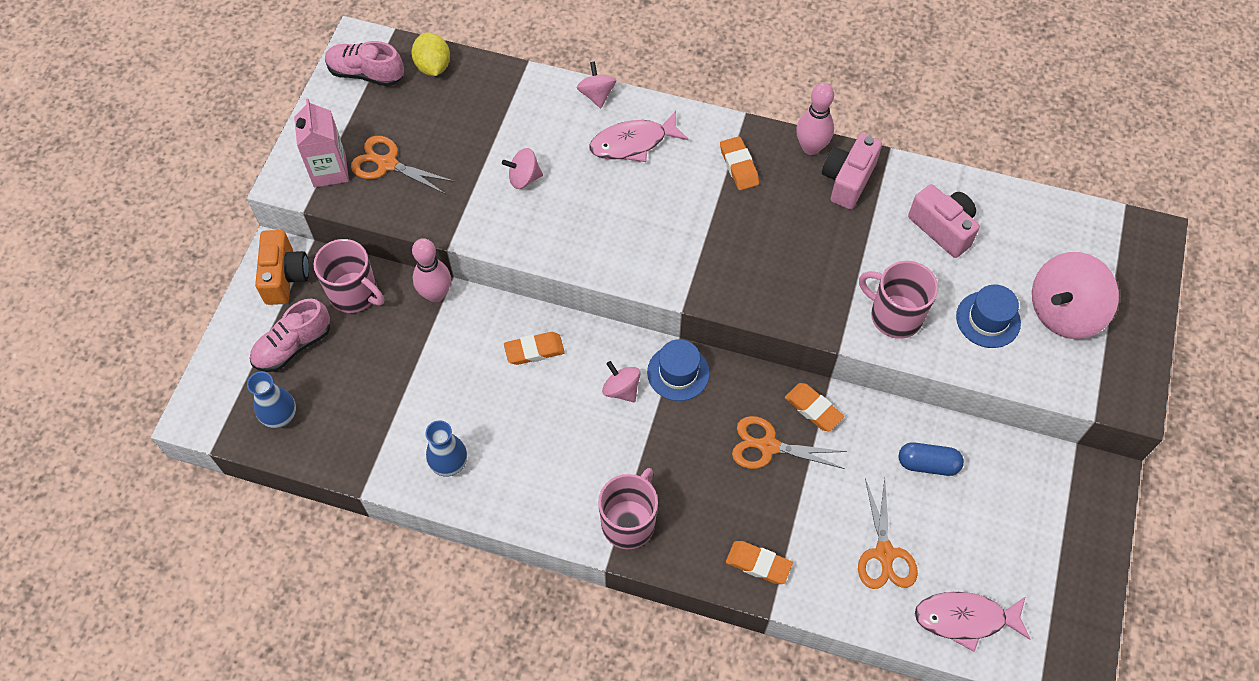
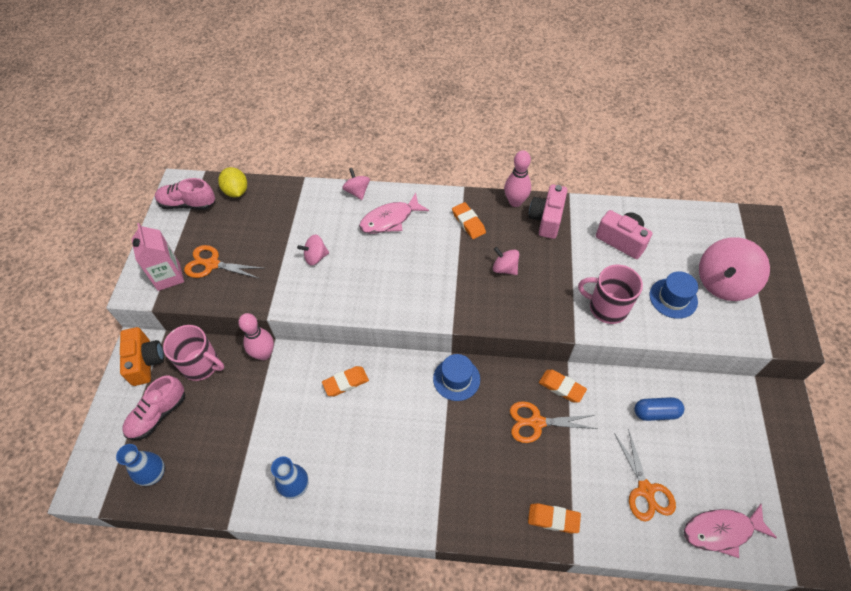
camera: 10 degrees left, 5 degrees down
(621, 389) = (417, 400): pink spinning top -> pink spinning top (504, 268)
(629, 522) = (445, 505): pink mug -> none

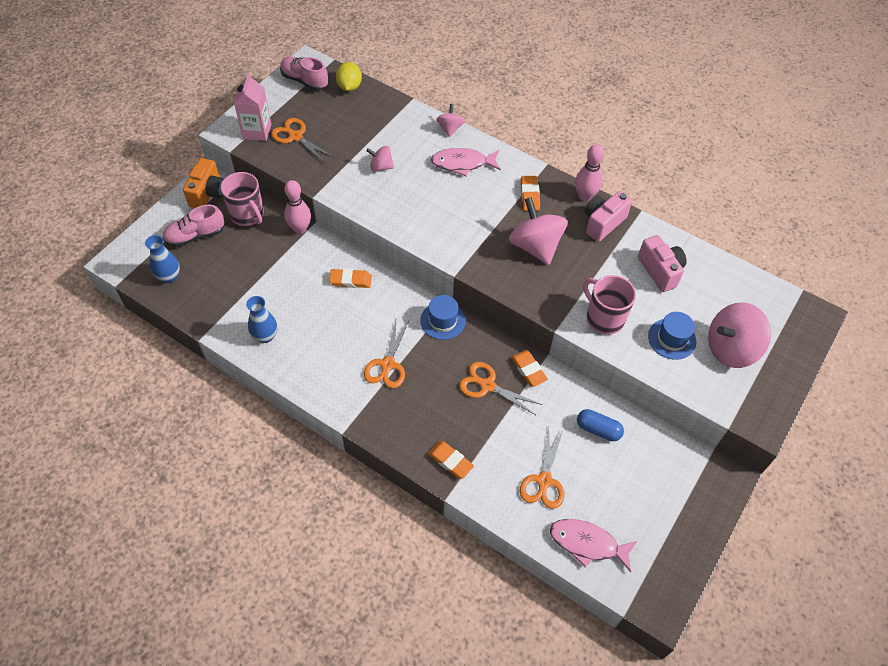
camera: 25 degrees right, 0 degrees up
(434, 451) = (387, 365): none -> orange scissors
(504, 268) = (535, 246): pink spinning top -> pink spinning top, size x1.93

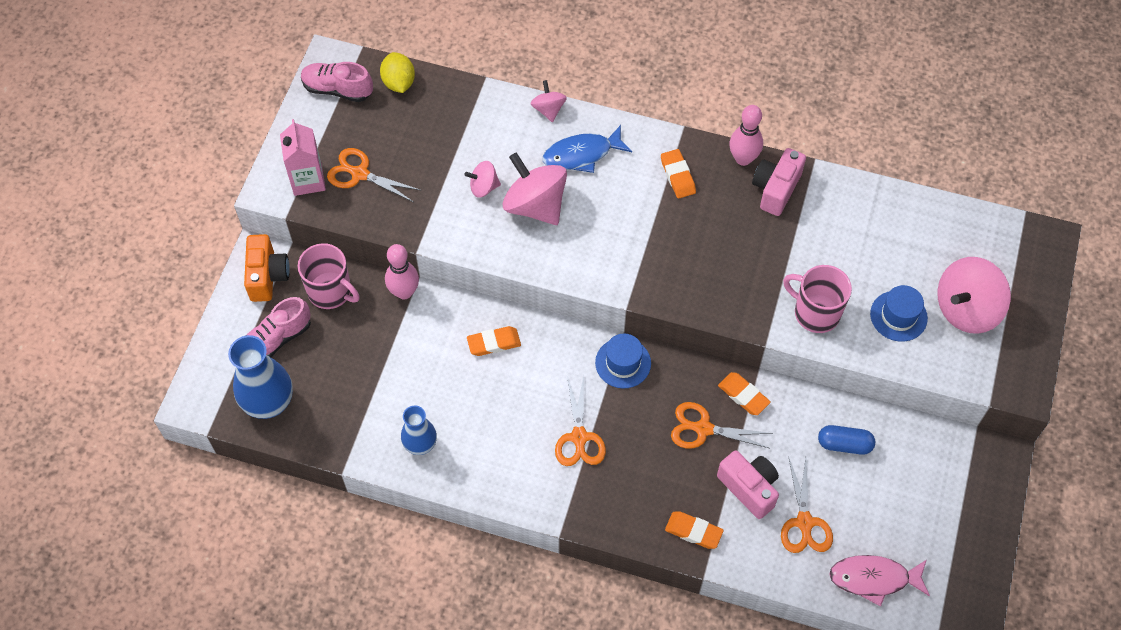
camera: 15 degrees left, 5 degrees up
(169, 277) = (269, 403): blue vase -> blue vase, size x1.63
(462, 164) = (582, 155): pink fish -> blue fish
(535, 246) = (707, 242): pink spinning top -> pink spinning top (535, 205)
(660, 271) = (860, 233): pink camera -> pink camera (749, 488)

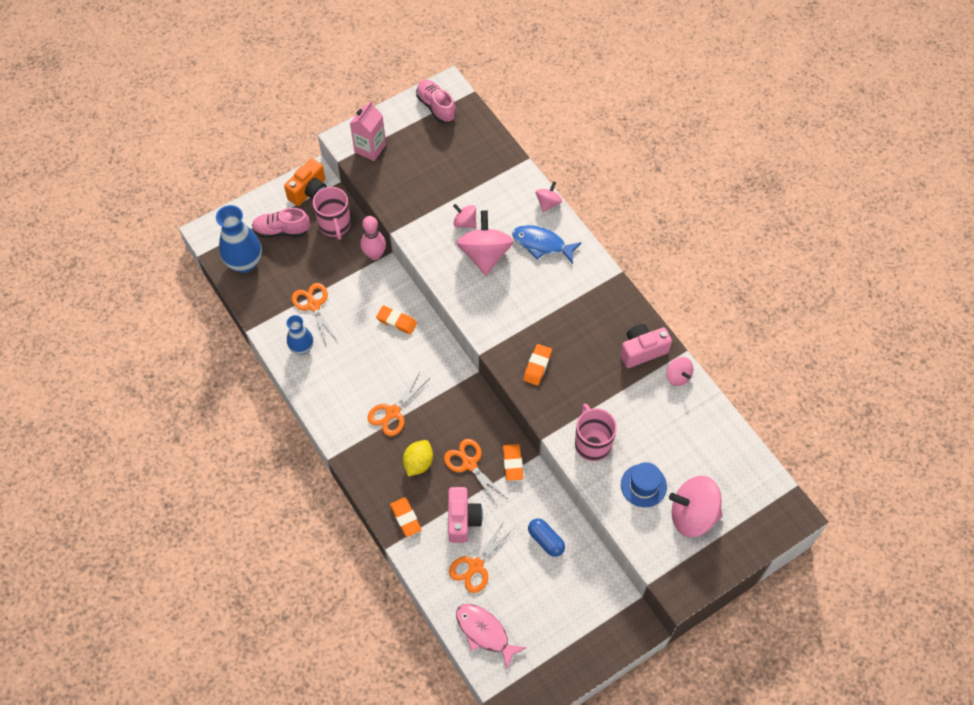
camera: 40 degrees right, 0 degrees up
(359, 174) = (402, 165): orange scissors -> orange scissors (313, 305)
(399, 82) = (475, 126): yellow lemon -> yellow lemon (418, 463)
(623, 363) = (459, 389): blue hat -> none
(677, 176) = (588, 298): orange eraser -> orange eraser (537, 366)
(743, 158) = (640, 317): pink bowling pin -> none
(830, 190) = (678, 376): none -> pink spinning top

